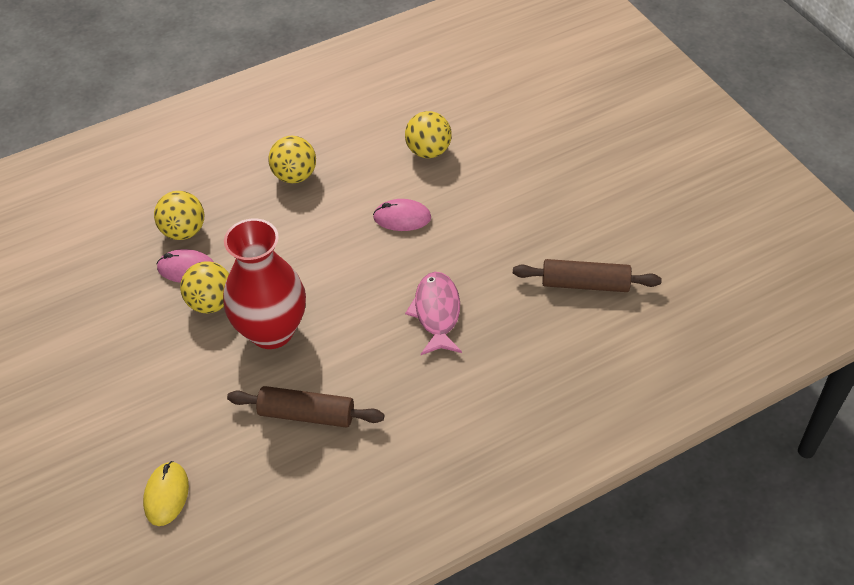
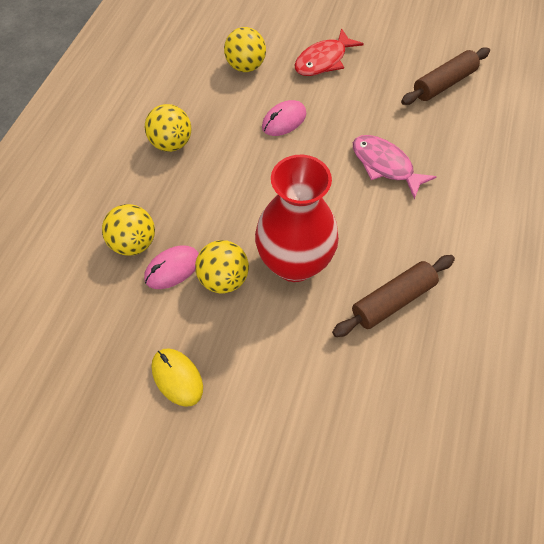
camera: 45 degrees left, 10 degrees up
(166, 495) = (374, 449): yellow mouse -> yellow mouse (177, 377)
(501, 190) = (323, 61): none -> red fish

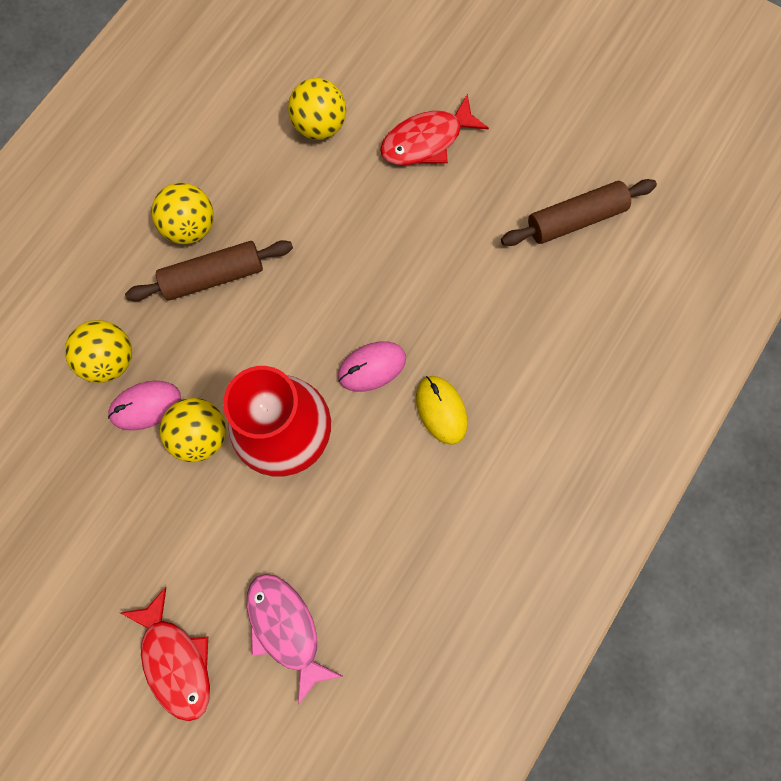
camera: 15 degrees right, 15 degrees up
(177, 377) = (116, 543): yellow mouse -> yellow mouse (441, 410)
(258, 460) = (176, 660): none -> red fish
(284, 120) = (342, 226): pink mouse -> pink mouse (372, 367)
(385, 165) = (447, 328): pink fish -> pink fish (285, 628)
(392, 300) = (387, 515): brown rolling pin -> brown rolling pin (213, 276)

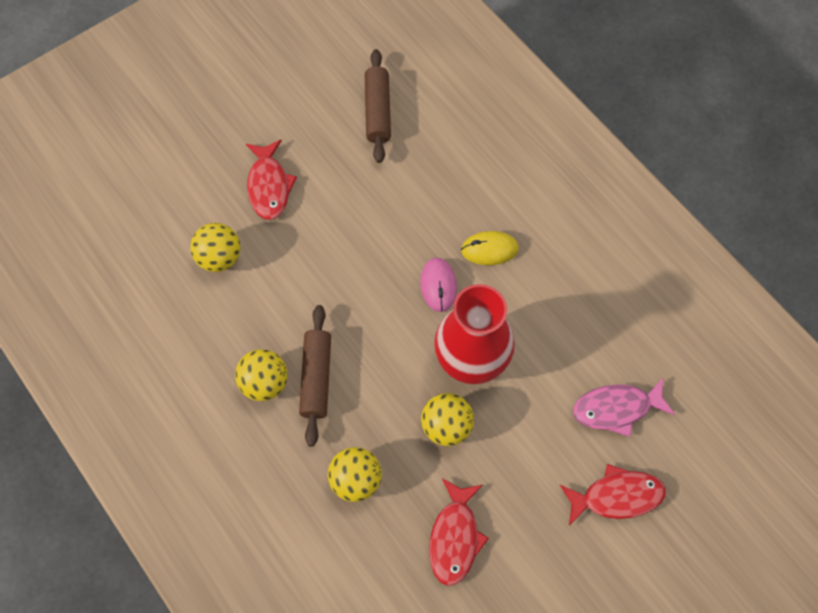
camera: 70 degrees left, 10 degrees down
(75, 487) = (455, 538): none -> red fish
(145, 406) = (406, 463): pink mouse -> none

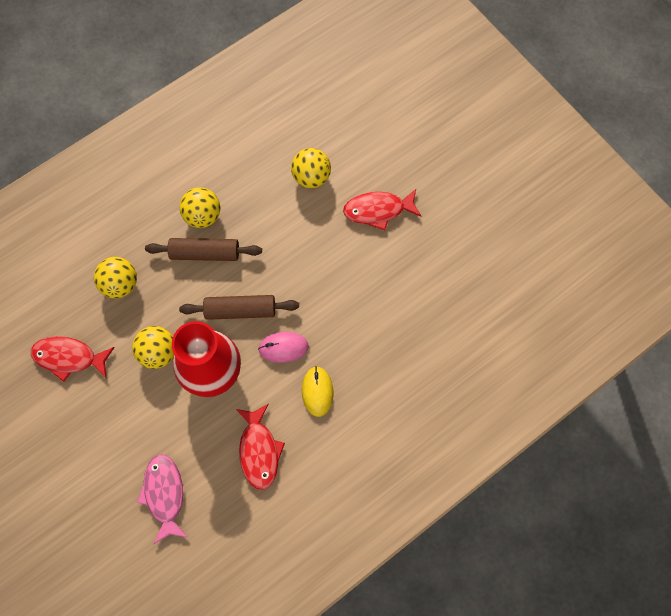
camera: 90 degrees right, 5 degrees up
(378, 111) = (457, 296): brown rolling pin -> brown rolling pin (240, 310)
(617, 496) = (89, 488): red fish -> red fish (259, 451)

